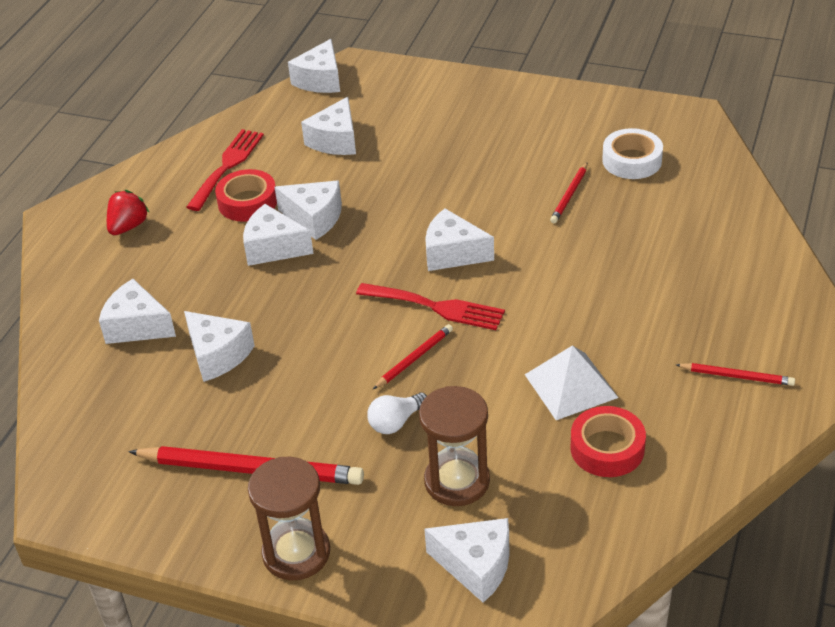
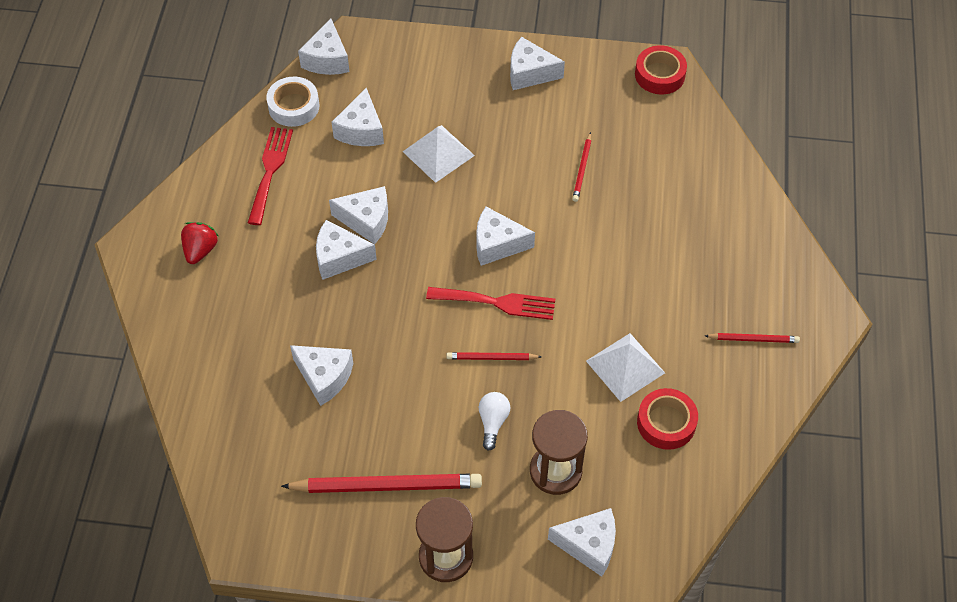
camera: 15 degrees left, 15 degrees up
(137, 326) = (244, 357): white cheese -> white cheese (530, 73)
(247, 202) = (301, 210): red tape -> red tape (659, 75)
(396, 422) = (493, 422): white light bulb -> white light bulb turned 150 degrees clockwise
(412, 167) = (438, 153): none -> white pyramid
(414, 359) = (492, 358): red pencil -> red pencil turned 120 degrees counterclockwise
(632, 161) = (627, 125): white tape -> white tape (294, 106)

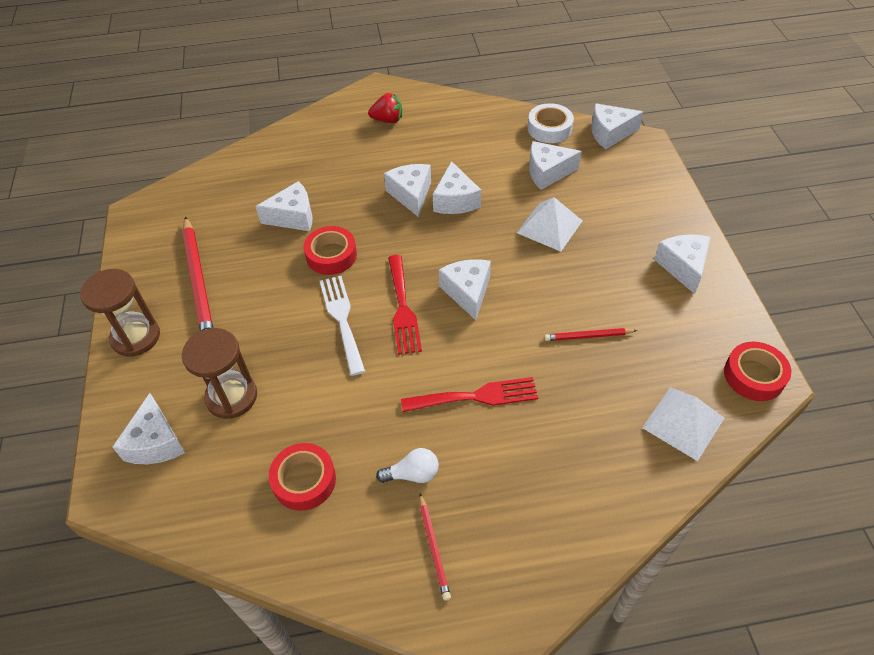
camera: 75 degrees right, 5 degrees down
(270, 170) = (478, 134): red fork -> red fork (476, 396)
(324, 377) = (293, 217): white cheese -> white cheese turned 120 degrees counterclockwise
(400, 350) = (331, 255): none -> red tape
(492, 358) = (342, 319): red pencil -> white fork
(493, 422) = (274, 336): white light bulb -> white light bulb (412, 474)
(625, 367) = (362, 428): white pyramid -> white pyramid (683, 422)

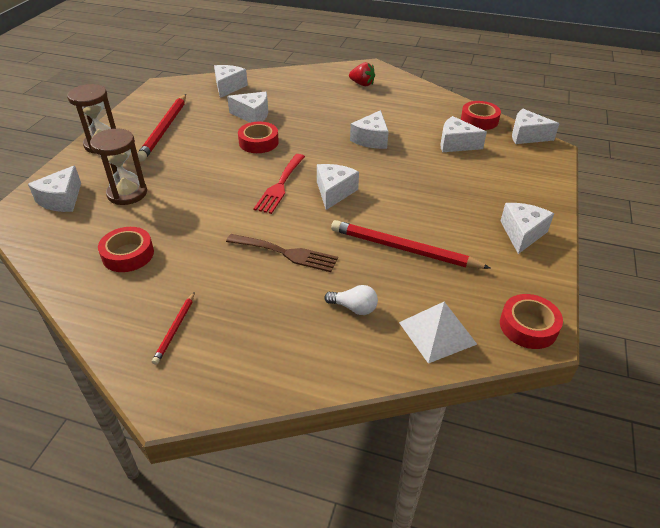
camera: 25 degrees right, 10 degrees down
(342, 319) = (234, 178): white fork -> none
(411, 195) = (342, 127): white cheese -> white cheese (228, 87)
(412, 474) = (200, 280): white light bulb -> white light bulb (354, 308)
(476, 396) = (286, 253): red fork -> brown fork
(549, 128) = (479, 120): white tape -> red tape
(549, 226) = (430, 175): white pyramid -> none
(588, 336) = (404, 249): red pencil -> red pencil, size x1.98

